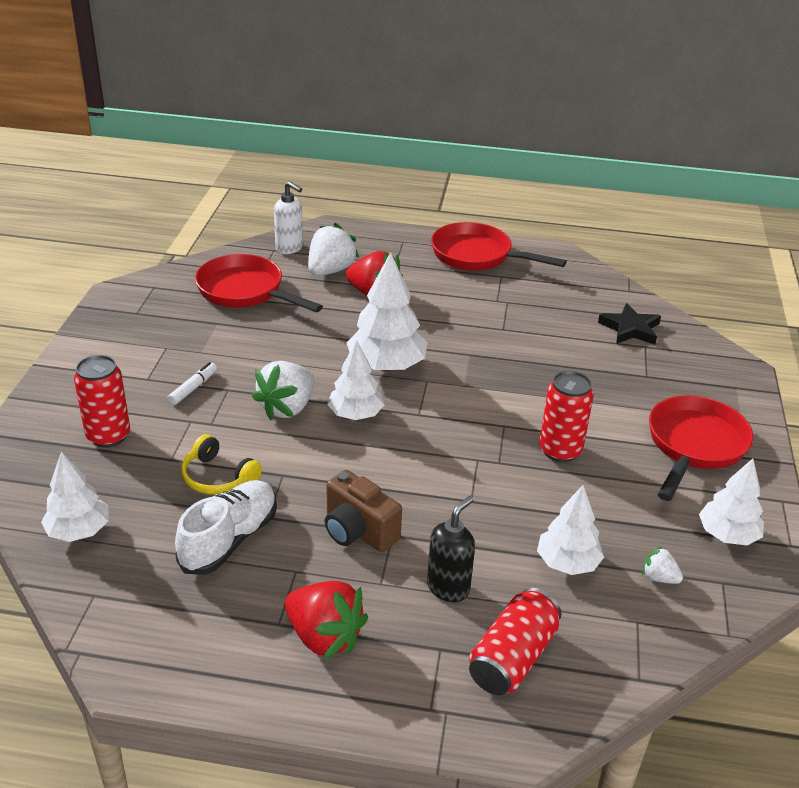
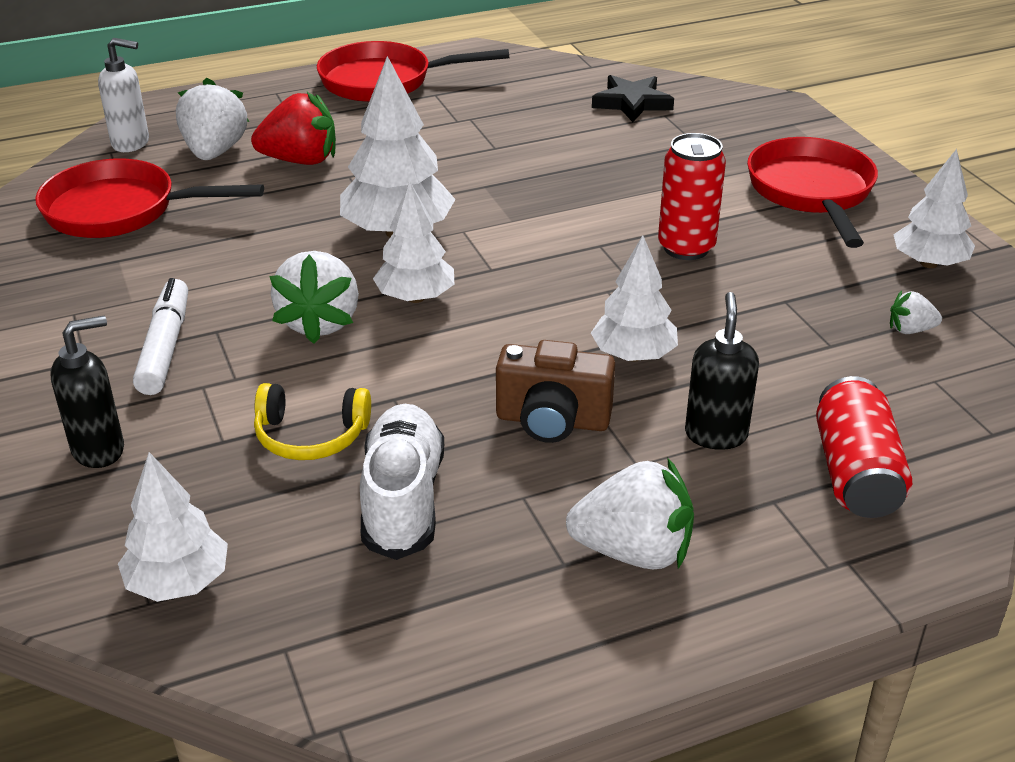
camera: 30 degrees left, 0 degrees up
(108, 436) = (99, 450): red can -> black soap dispenser
(193, 388) = (165, 347): white marker -> white marker, size x1.59
(324, 636) = (634, 551): red strawberry -> white strawberry
(567, 563) = (810, 355): white tree -> white tree (633, 355)

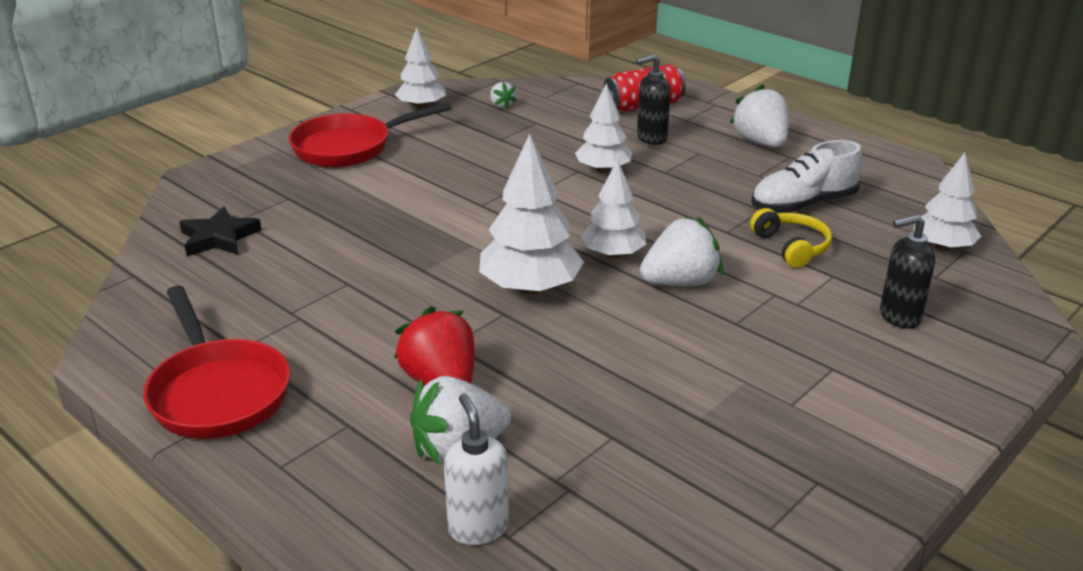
camera: 115 degrees left, 5 degrees down
(99, 450) = (899, 317): black soap dispenser -> black soap dispenser turned 45 degrees counterclockwise
(121, 211) = (622, 459): red pan -> none
(165, 347) = (778, 337): white marker -> none
(552, 421) = (690, 180): brown camera -> none
(686, 248) = (461, 175): red can -> none

